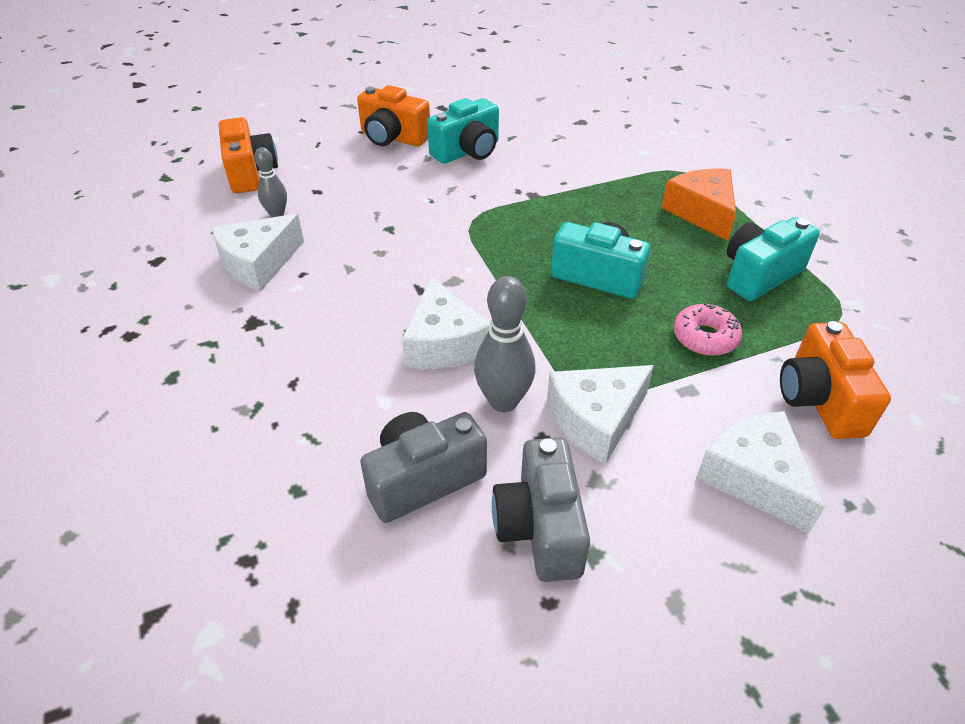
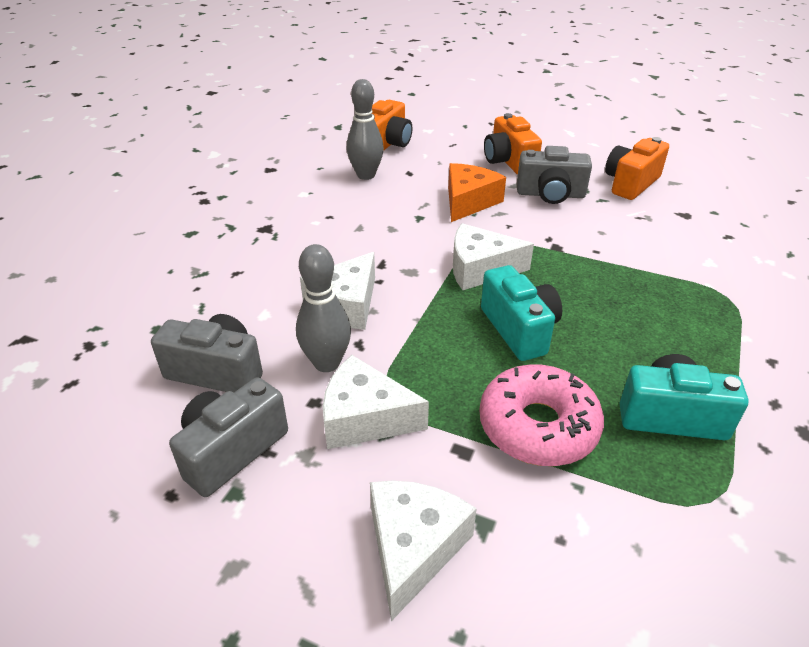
camera: 45 degrees right, 5 degrees down
(258, 263) = (315, 198): white cheese -> white cheese (480, 269)
(277, 214) = (366, 175): grey bowling pin -> grey bowling pin, size x1.62
(467, 151) = (550, 194): turquoise camera -> grey camera
(702, 212) = (693, 337): orange cheese -> orange cheese (468, 202)
(705, 337) = (538, 426): pink donut -> pink donut, size x1.69
(819, 400) = (565, 544): orange camera -> orange camera (630, 183)

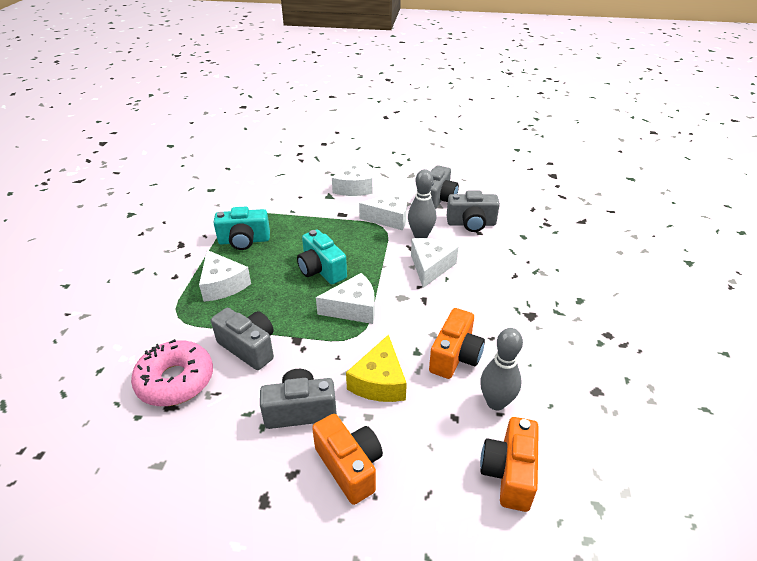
camera: 165 degrees right, 0 degrees up
(468, 202) = (379, 382): orange cheese -> yellow cheese
(538, 426) = (309, 227): pink donut -> pink donut (175, 380)
(614, 248) = (249, 347): none -> grey camera
(630, 183) = (210, 451): orange camera -> orange camera (455, 356)
(679, 332) = (223, 284): none -> white cheese

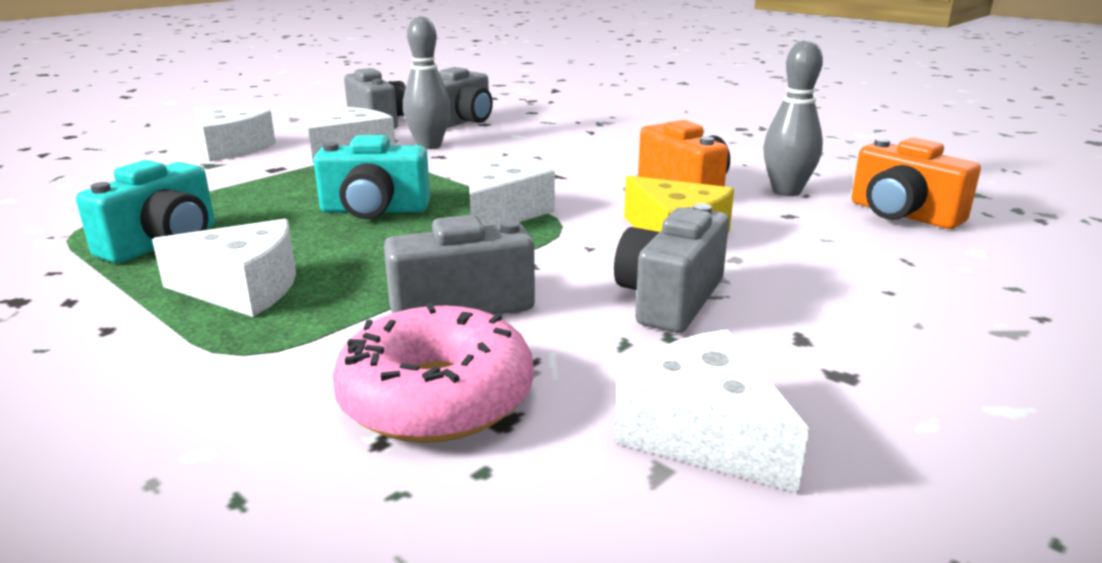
camera: 55 degrees left, 15 degrees down
(350, 466) = (821, 293): orange camera -> none
(430, 267) = (500, 157): white cheese -> white cheese (703, 433)

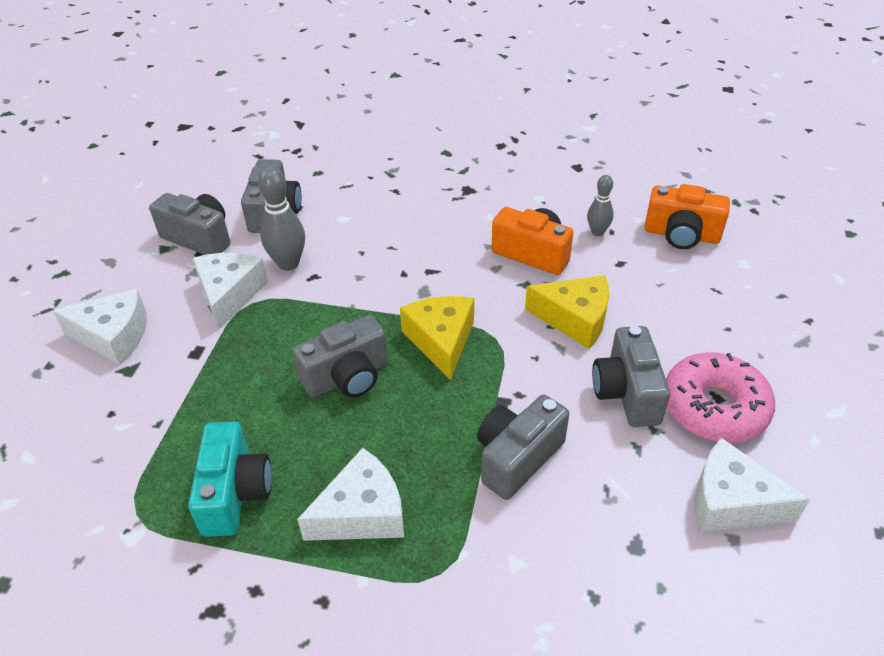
camera: 30 degrees left, 20 degrees up
(374, 210) = (347, 377): turquoise camera -> grey camera
(436, 397) = (587, 547): pink donut -> pink donut (714, 407)
(501, 213) = (441, 341): white cheese -> yellow cheese
(786, 191) = (597, 232): grey bowling pin -> grey bowling pin, size x0.62

